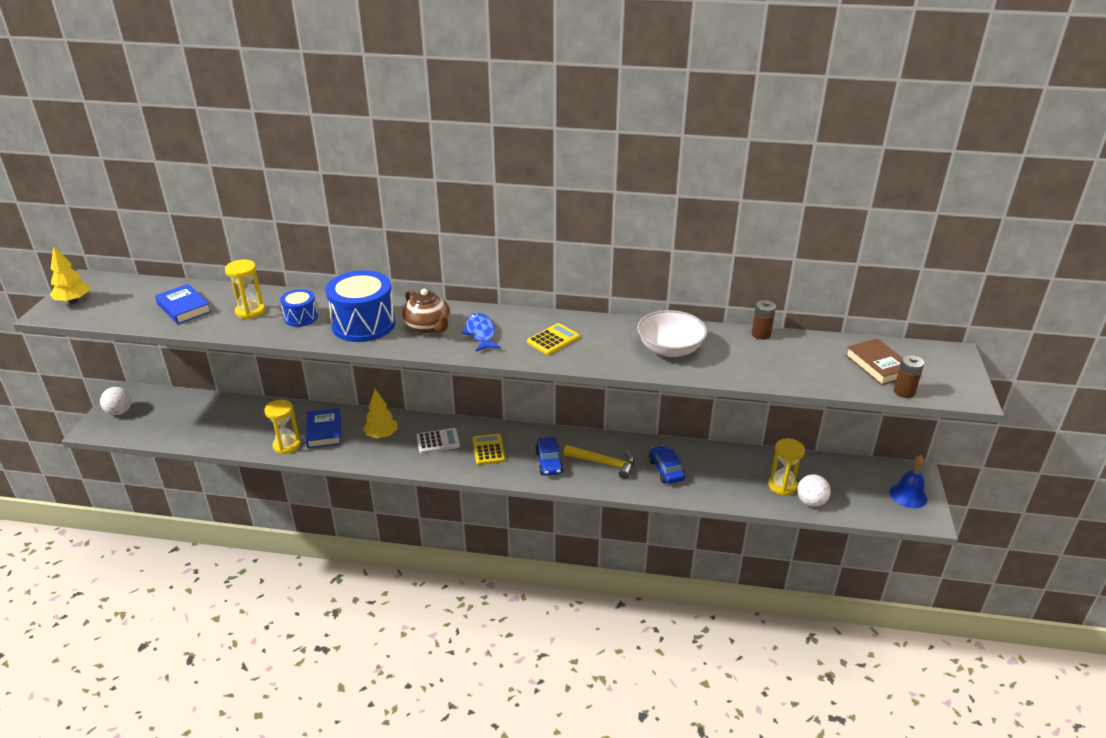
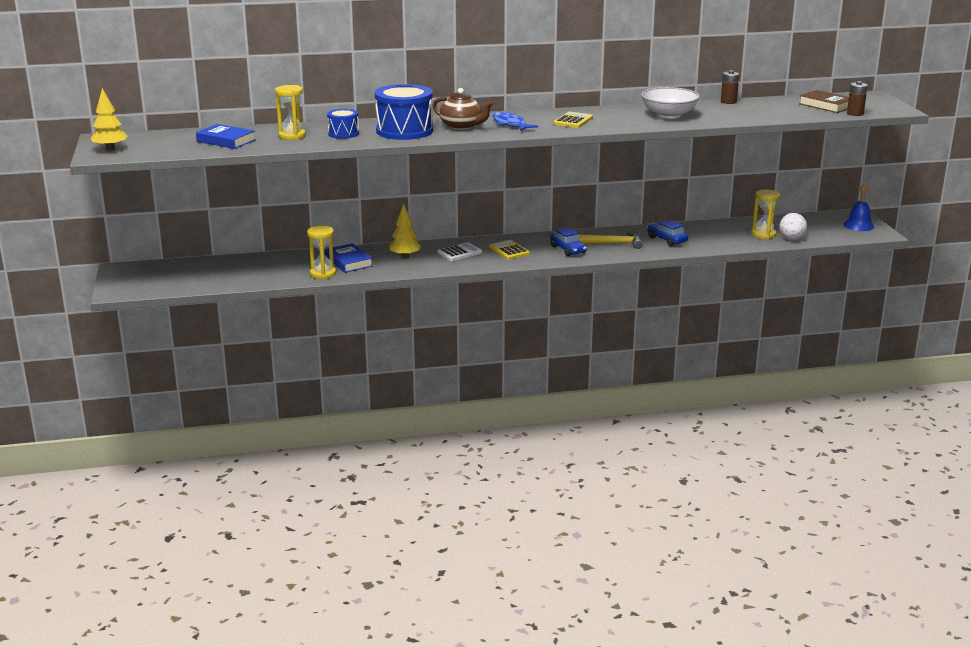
camera: 20 degrees left, 10 degrees down
(119, 412) = (129, 279): white ball -> none

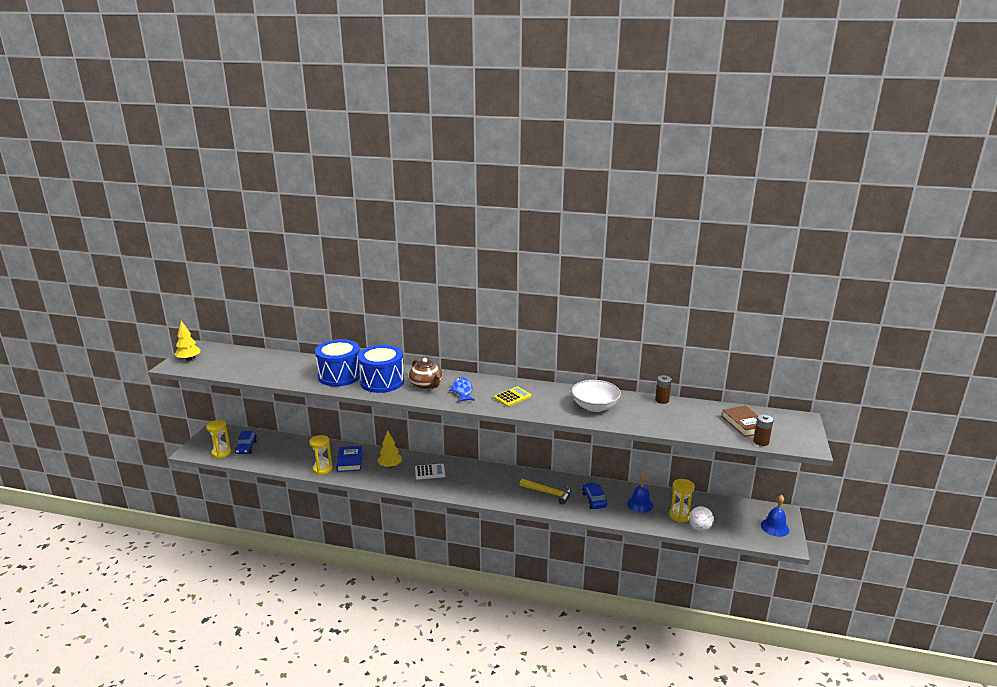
camera: 25 degrees right, 0 degrees up
(226, 141) = (261, 366): blue book -> none
(292, 136) = (306, 370): yellow hourglass -> yellow hourglass (221, 453)
(343, 134) = (340, 375): blue drum -> blue drum, size x1.88
(509, 250) = (465, 479): yellow calculator -> none
(568, 250) = (508, 490): blue car -> blue car (246, 447)
(716, 234) = (640, 504): none -> blue bell

